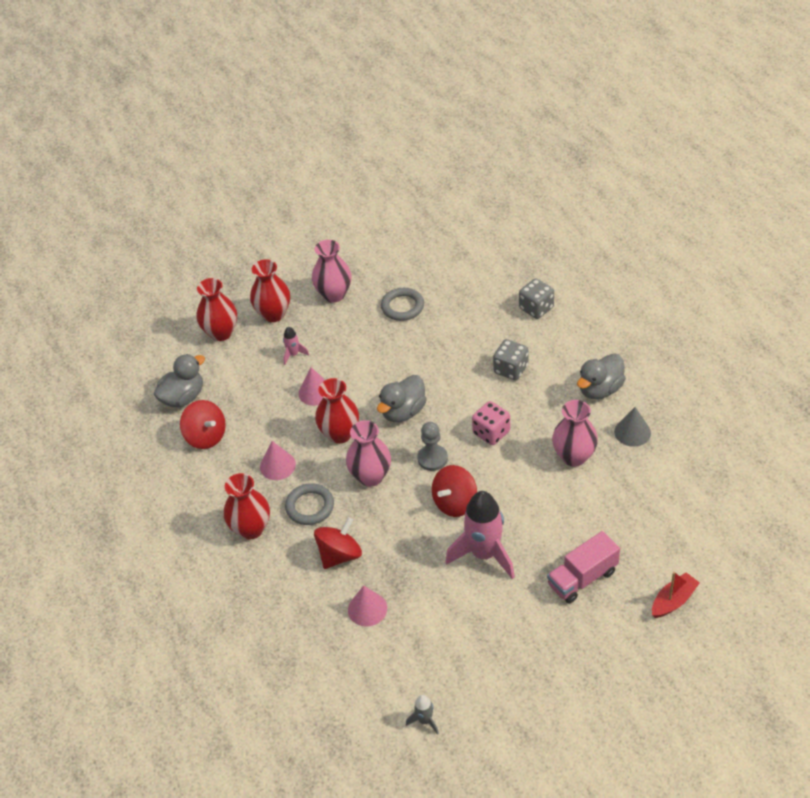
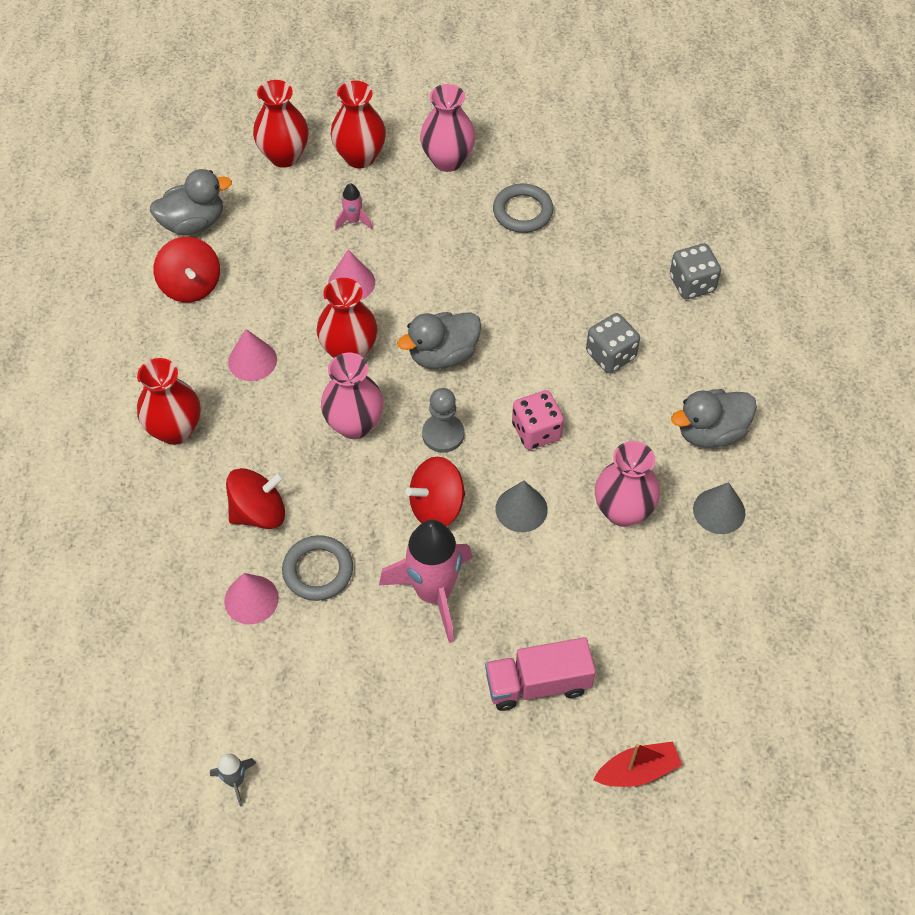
camera: 20 degrees right, 10 degrees up
(310, 506) = (259, 432): grey ring -> grey ring (318, 570)
(510, 482) = (521, 509): none -> grey cone

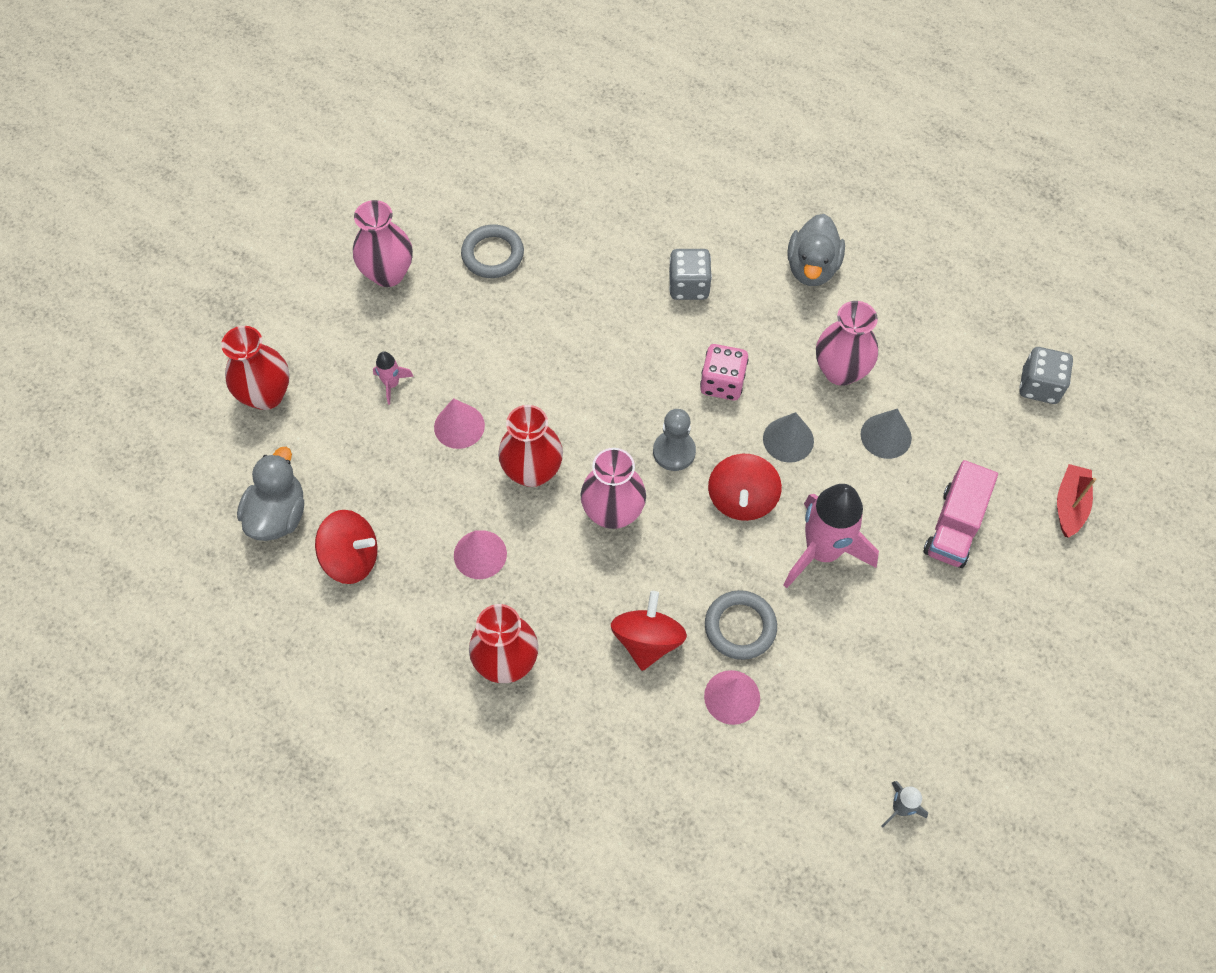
camera: 55 degrees left, 5 degrees up
(360, 157) = (323, 336): red vase -> none
(443, 355) = (593, 403): grey duck -> none
(692, 284) = (664, 188): grey dice -> grey dice (1039, 386)
(719, 511) = (885, 308): grey cone -> grey cone (886, 436)

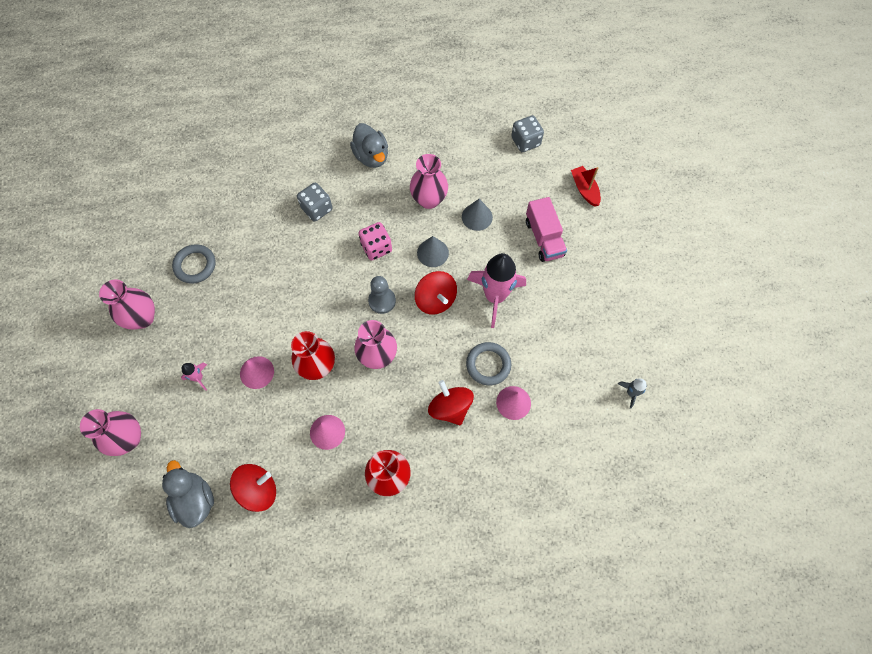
camera: 40 degrees left, 5 degrees up
(266, 395) = (128, 439): red vase -> pink vase

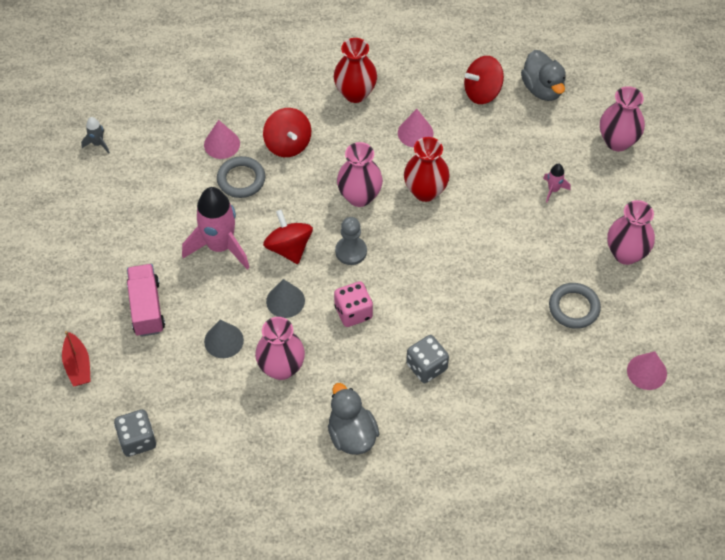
camera: 175 degrees left, 10 degrees down
(257, 372) = (491, 190): pink cone -> pink cone (646, 372)

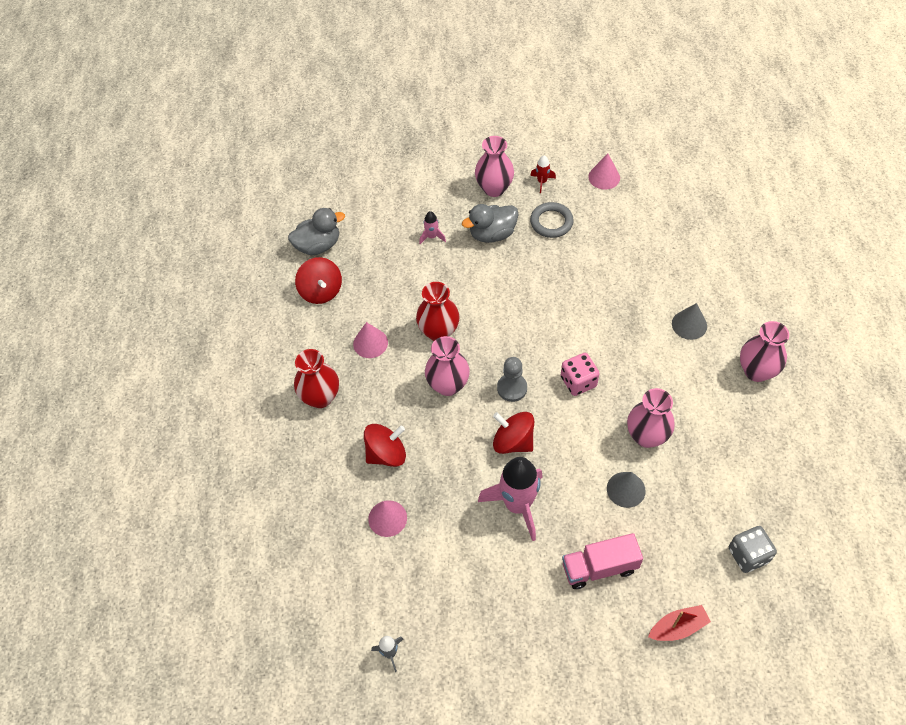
camera: 90 degrees left, 0 degrees up
(241, 179) = (433, 494): grey ring -> none
(285, 301) = (573, 439): grey cone -> grey cone (689, 324)
(289, 248) = (513, 441): red spinning top -> red spinning top turned 60 degrees clockwise
(352, 435) = (702, 374): grey duck -> grey duck (492, 234)
(426, 367) = (625, 322): grey dice -> none
(617, 141) = (378, 193): pink vase -> pink vase (756, 371)
(637, 304) = (542, 182): none -> red rocket

